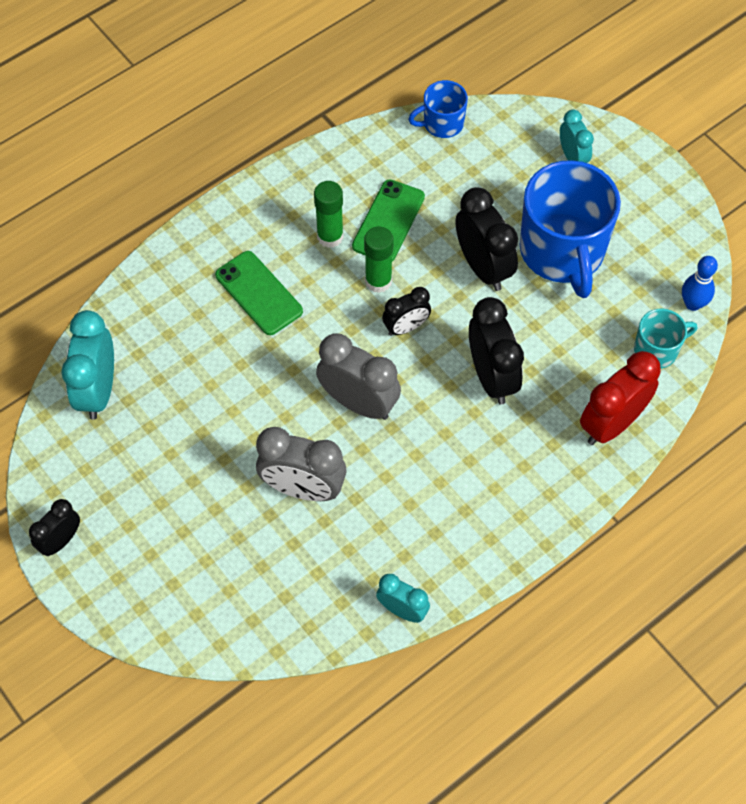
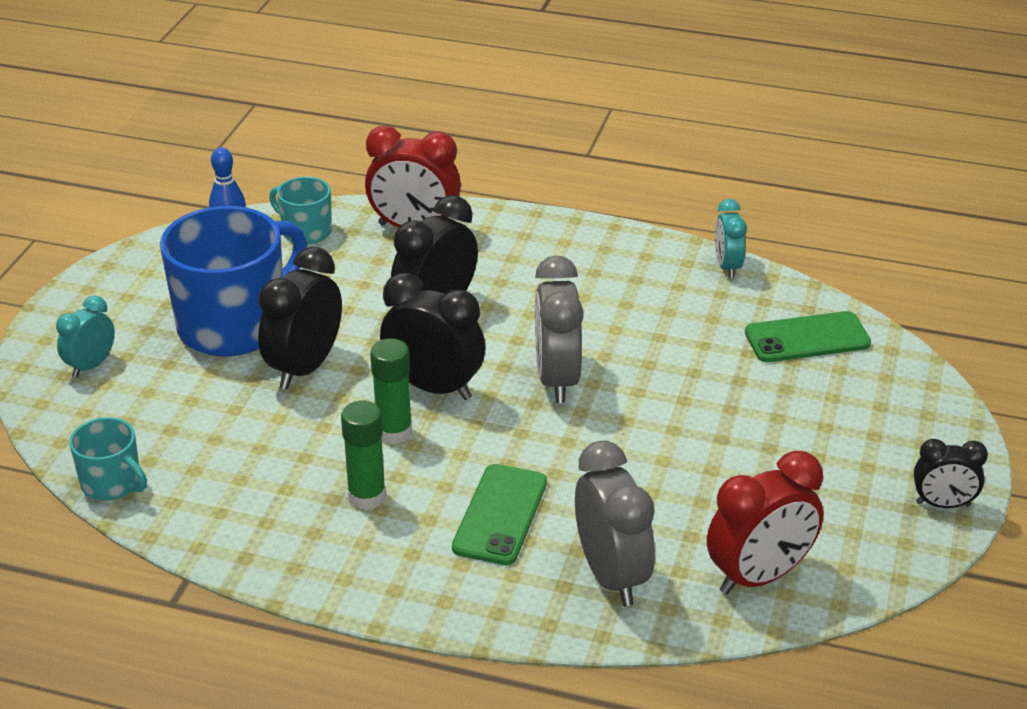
camera: 125 degrees left, 25 degrees down
(98, 390) = (759, 576): turquoise clock -> red clock
(303, 488) = (688, 372): grey clock -> grey clock (611, 576)
(388, 221) = (303, 461): green phone -> green phone (807, 338)
(406, 327) = (434, 387): black clock -> black clock, size x1.69
(442, 123) = (112, 484): blue mug -> turquoise mug

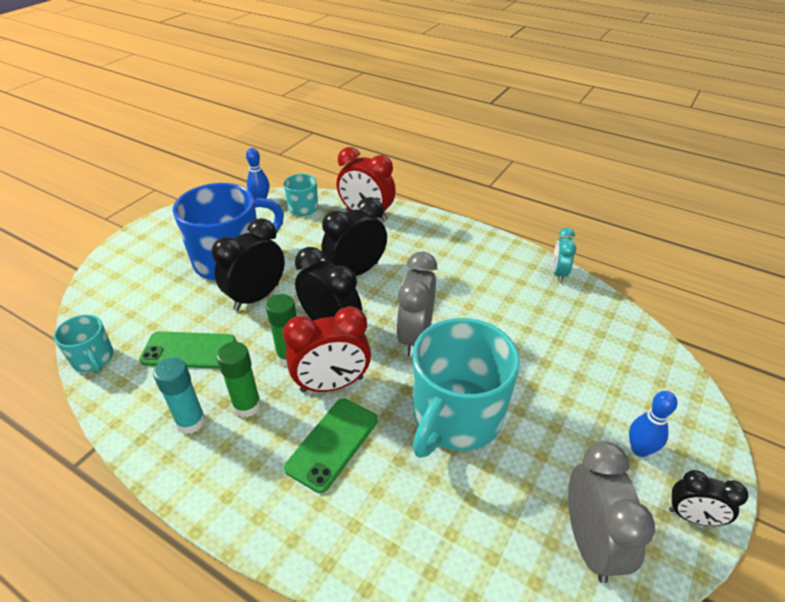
camera: 15 degrees right, 5 degrees up
(91, 366) = (133, 272): turquoise clock -> none
(301, 527) = (191, 422): none -> turquoise glue stick
(611, 576) = (395, 525): grey clock -> grey clock (590, 542)
(644, 460) = (456, 417): none -> turquoise mug
(759, 576) = (517, 557): red clock -> red clock (332, 384)
(807, 338) = (604, 337): green phone -> green phone (189, 350)
(874, 452) = (639, 449): none -> blue bowling pin

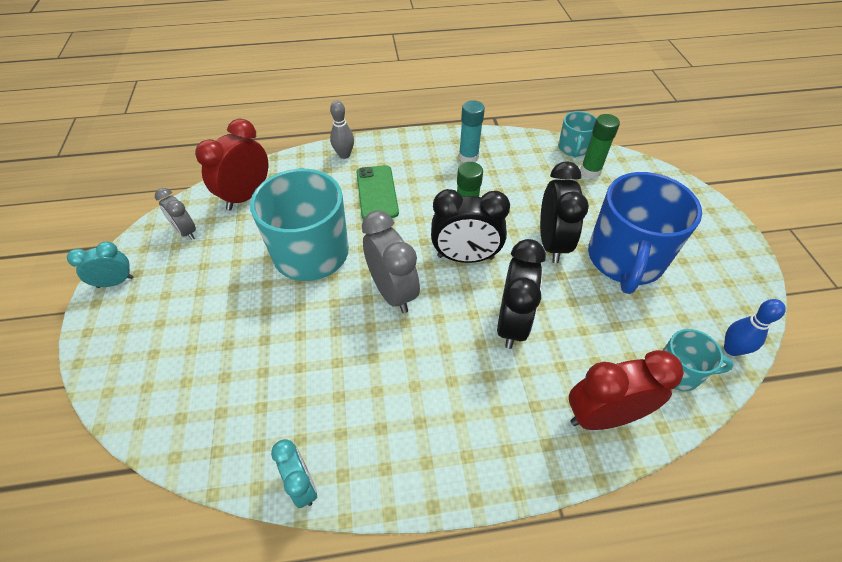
camera: 140 degrees right, 10 degrees up
(93, 359) = (573, 148): turquoise mug -> turquoise mug turned 90 degrees counterclockwise
(189, 350) = (531, 184): green phone -> none
(247, 406) = (450, 180): green glue stick -> green glue stick (590, 171)
(311, 538) = (344, 155): none -> grey bowling pin
(332, 384) = (415, 221): red clock -> red clock (246, 196)
(590, 542) = (186, 232): grey clock -> grey clock, size x0.59
(639, 449) = (160, 308): blue bowling pin -> none
(692, 517) = (115, 282): black clock -> turquoise clock

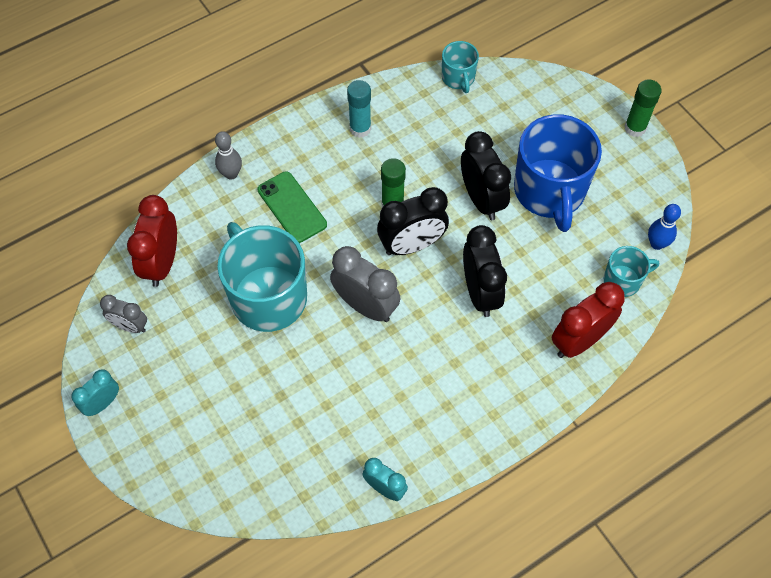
camera: 25 degrees left, 10 degrees up
(590, 171) = (485, 101): green glue stick -> green glue stick (635, 128)

